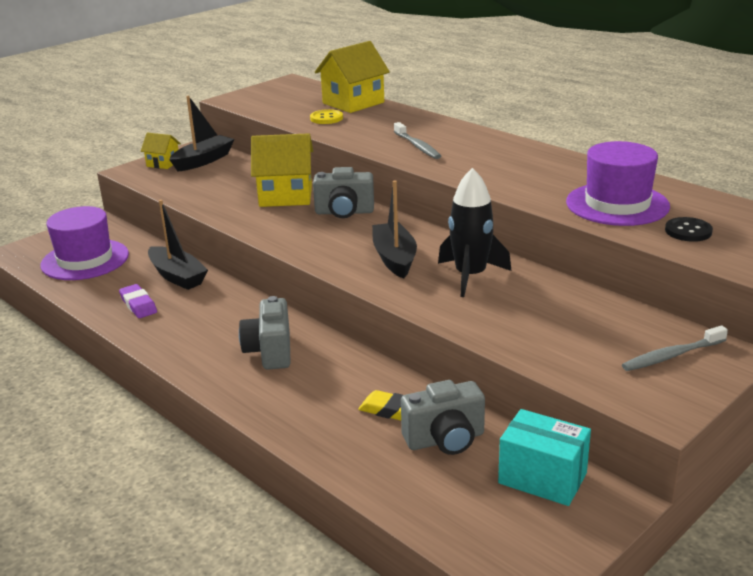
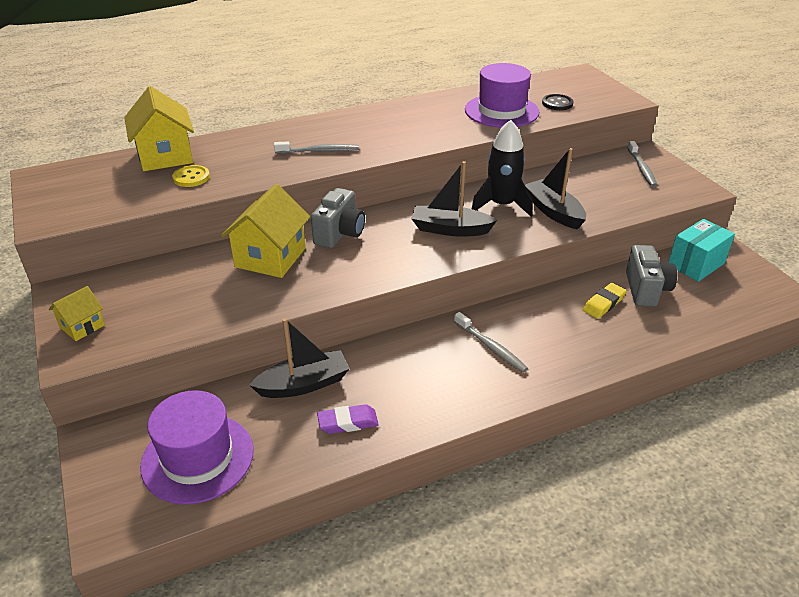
camera: 70 degrees left, 10 degrees up
(203, 161) = (111, 294): black boat -> black boat (553, 211)
(270, 352) = (491, 347): grey camera -> grey toothbrush

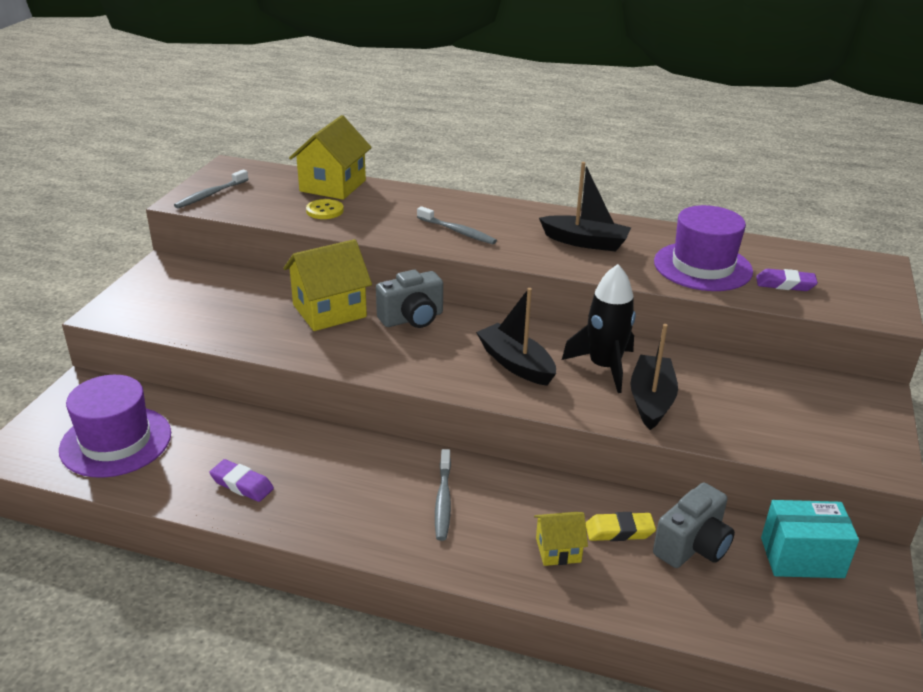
camera: 40 degrees right, 5 degrees down
(82, 326) = (139, 295): yellow house -> yellow house (558, 550)
(304, 384) = (253, 435): black boat -> black boat (585, 242)
(557, 103) = (785, 284): black button -> purple eraser
(641, 168) = (839, 408): grey toothbrush -> grey toothbrush (210, 195)

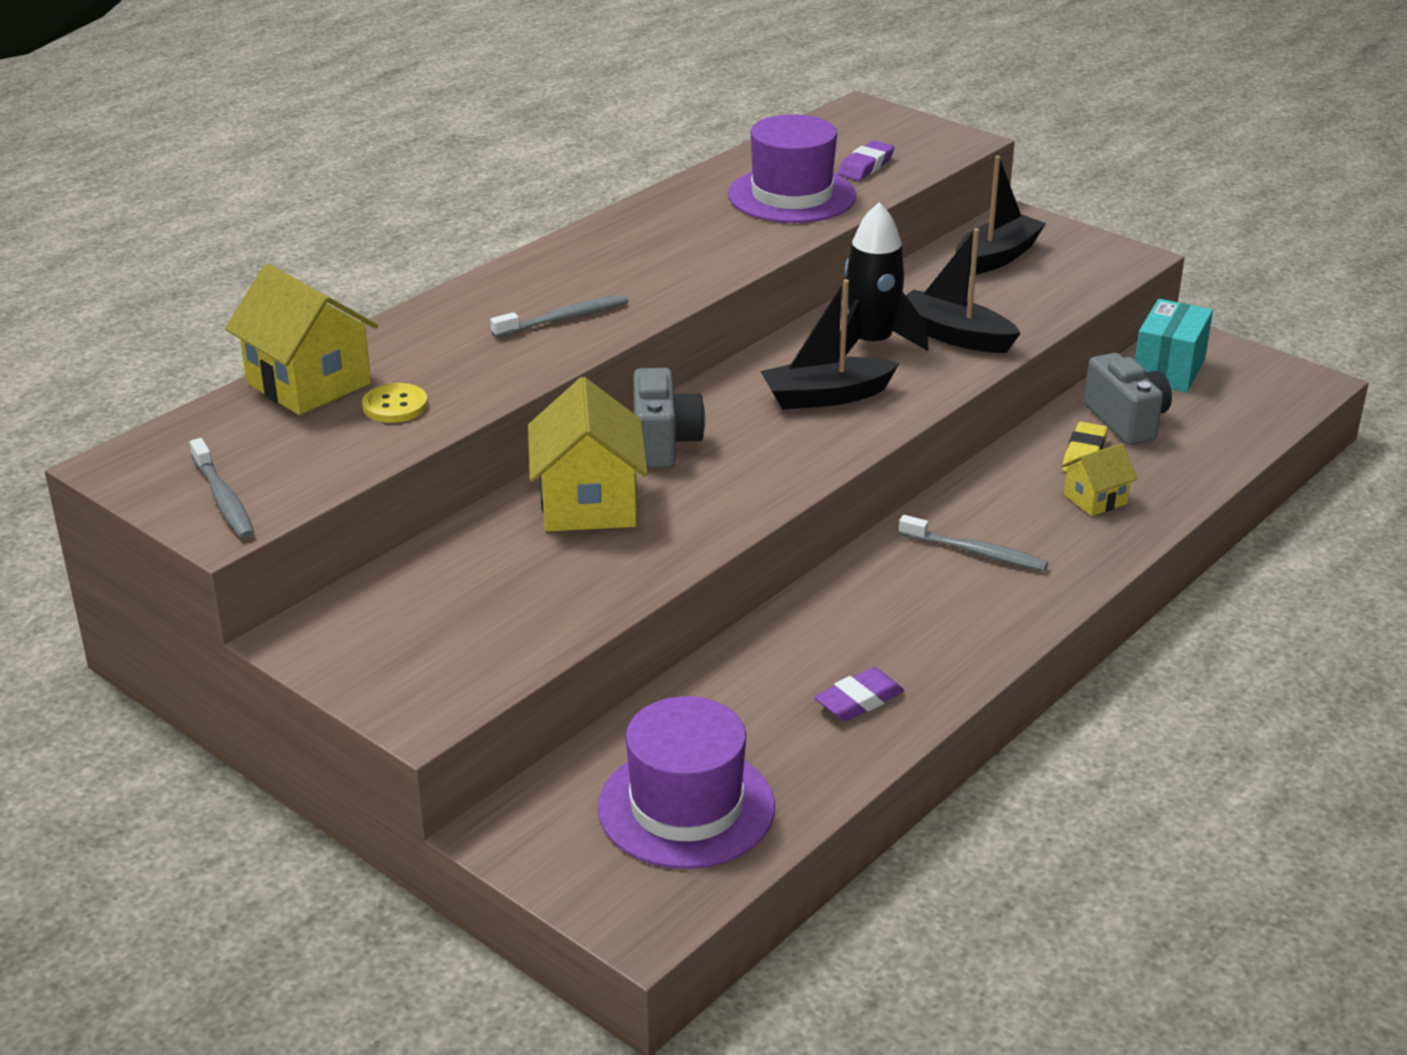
camera: 65 degrees left, 0 degrees up
(558, 550) = (1095, 499): yellow house -> yellow house turned 45 degrees clockwise
(585, 242) = (672, 244): black boat -> black boat (996, 257)

